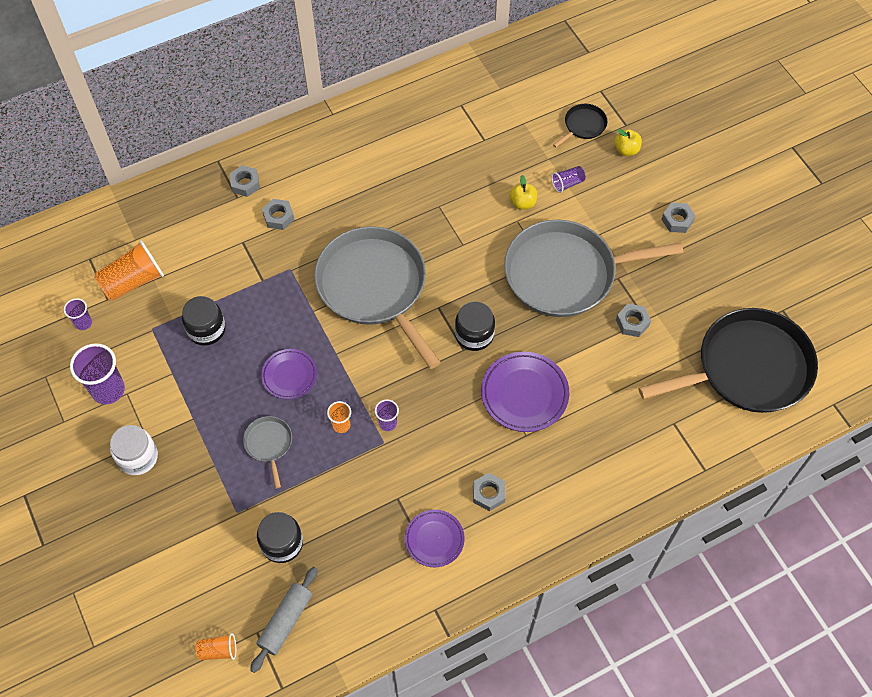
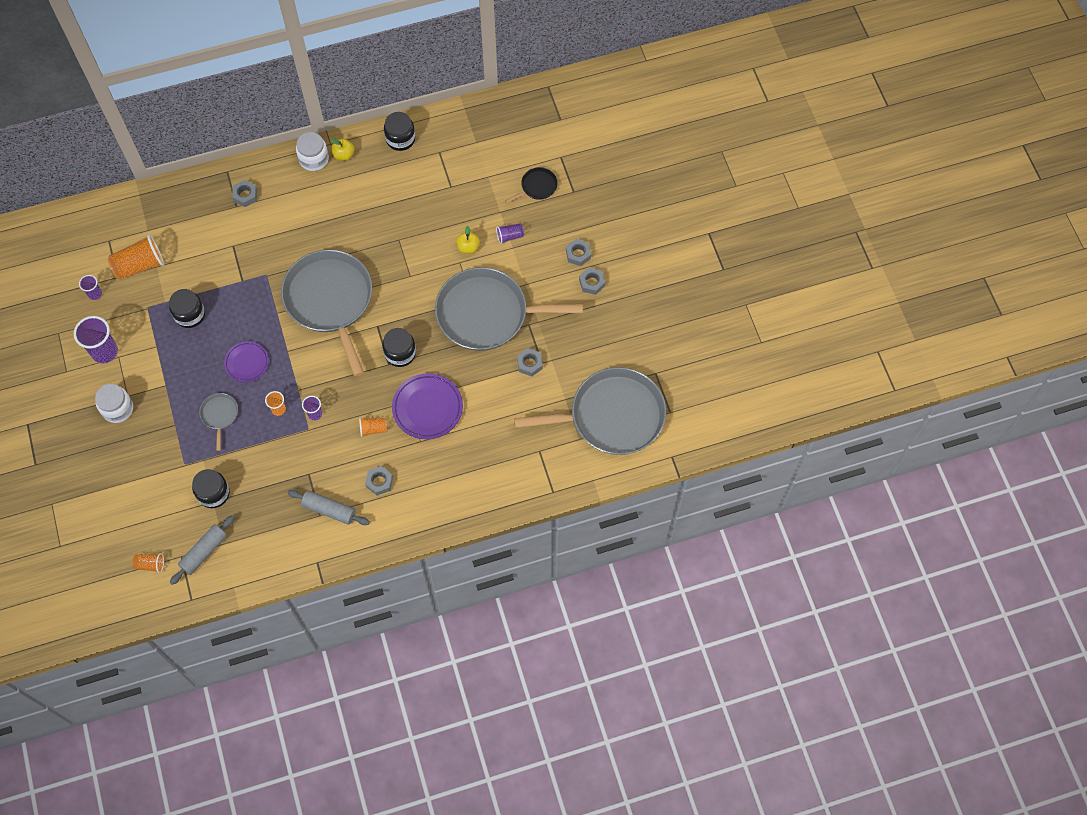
camera: 10 degrees right, 5 degrees up
(278, 217) = (266, 229): grey nut -> grey nut (578, 254)
(317, 133) = (314, 159): none -> white jar
(412, 97) = (400, 139): none -> black jar
(434, 539) = (329, 510): purple plate -> grey rolling pin
(464, 430) = (373, 429): none -> orange cup
(626, 150) = (567, 214): yellow apple -> yellow apple (344, 155)
(747, 368) = (611, 416): black pan -> grey pan

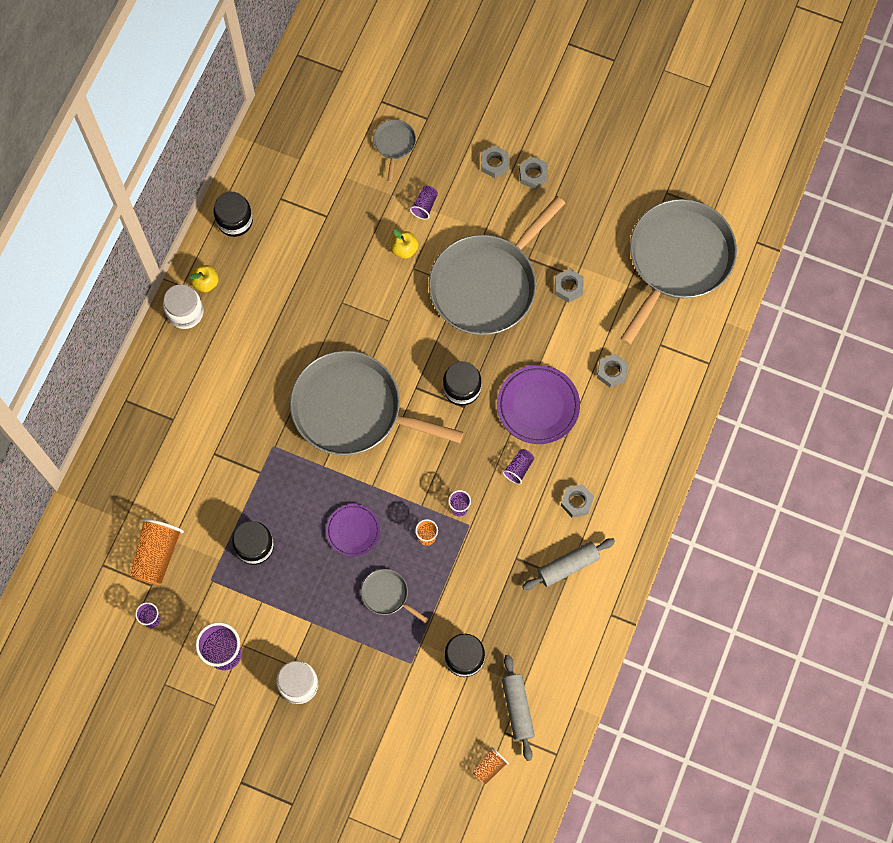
camera: 50 degrees left, 5 degrees up
(245, 195) = (168, 403): grey nut -> grey nut (611, 372)
(373, 429) = (518, 468): orange cup -> purple cup
(537, 186) = (394, 144): black pan -> grey pan

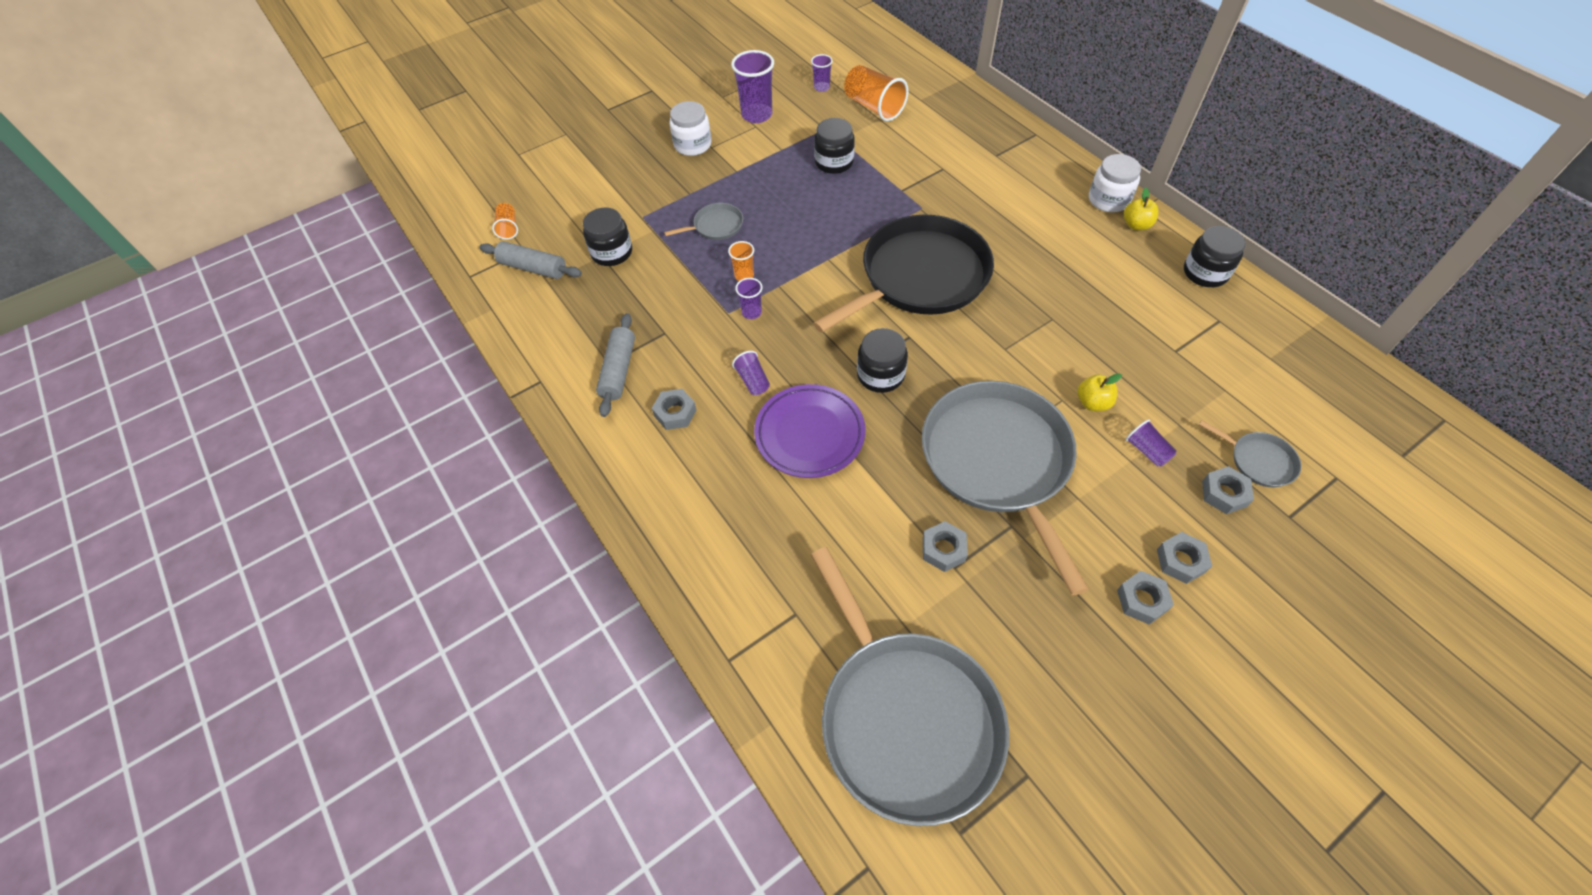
camera: 125 degrees right, 15 degrees down
(352, 409) = (919, 277): grey pan -> black pan
(353, 531) = (794, 228): purple plate -> none
(611, 372) = (797, 534): grey nut -> grey nut (1224, 493)

